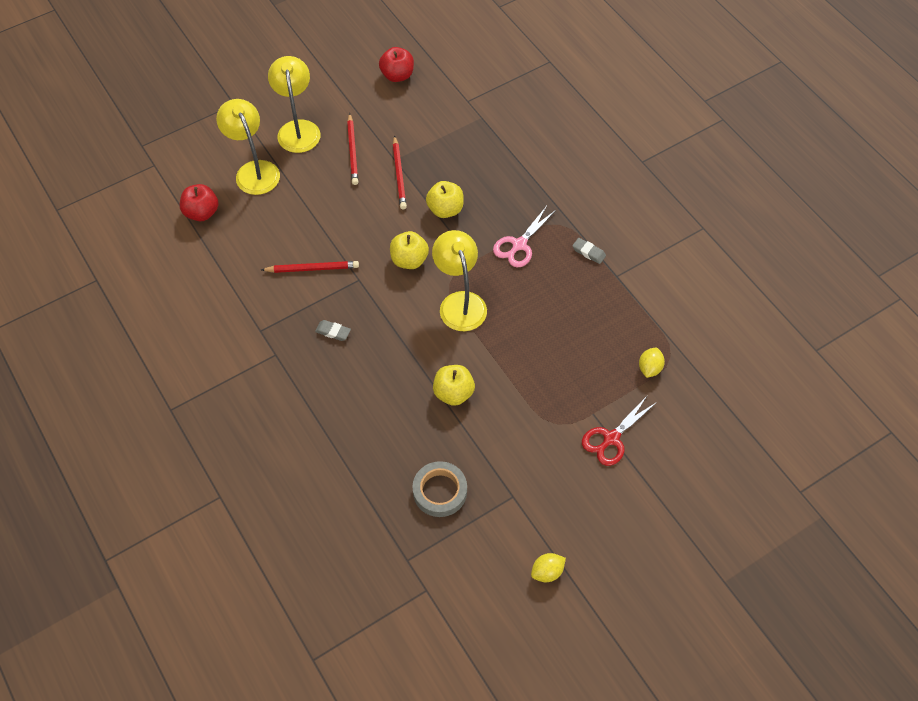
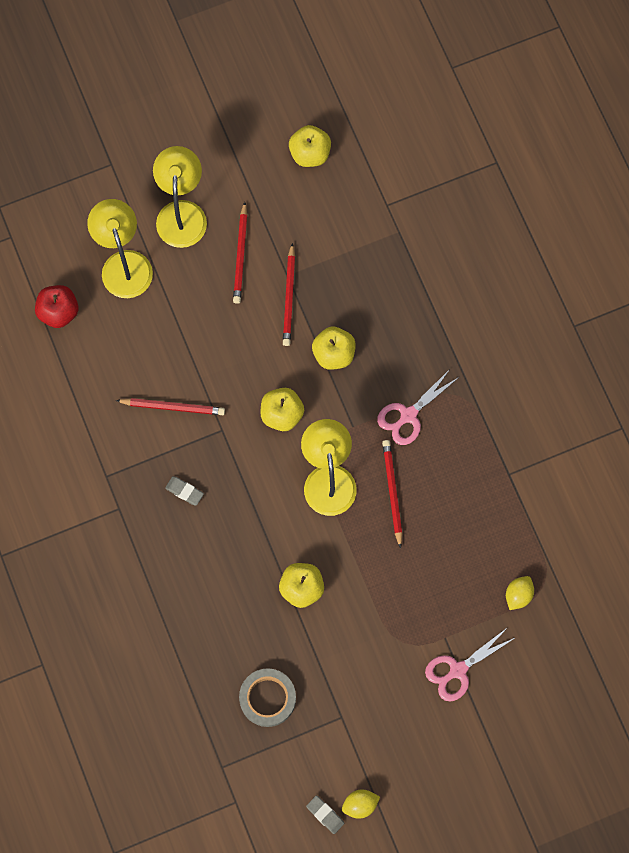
camera: 10 degrees right, 15 degrees up
(397, 75) = (310, 154): red apple -> yellow apple
(518, 305) = (392, 492): none -> red pencil
(588, 252) = (484, 438): grey eraser -> grey eraser (325, 815)
(611, 438) = (458, 670): red scissors -> pink scissors

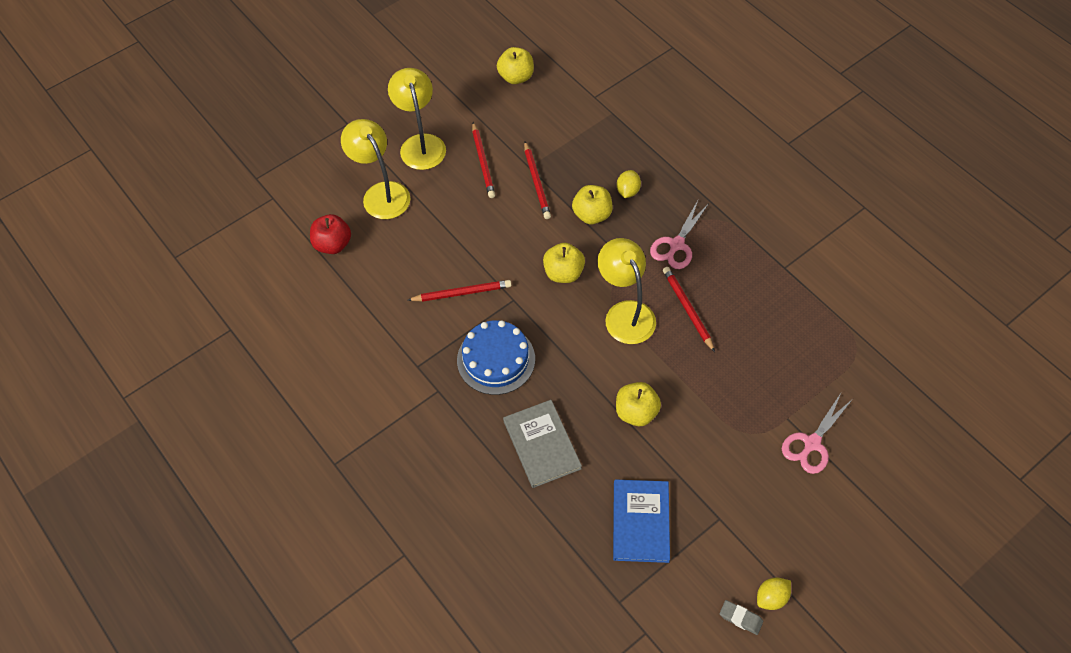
camera: 15 degrees left, 15 degrees down
(184, 491) = (496, 359): grey eraser -> blue cake
(201, 594) = (542, 444): none -> grey book
(267, 698) = (641, 522): grey tape -> blue book
(518, 595) = (837, 363): yellow lemon -> yellow lemon (627, 191)

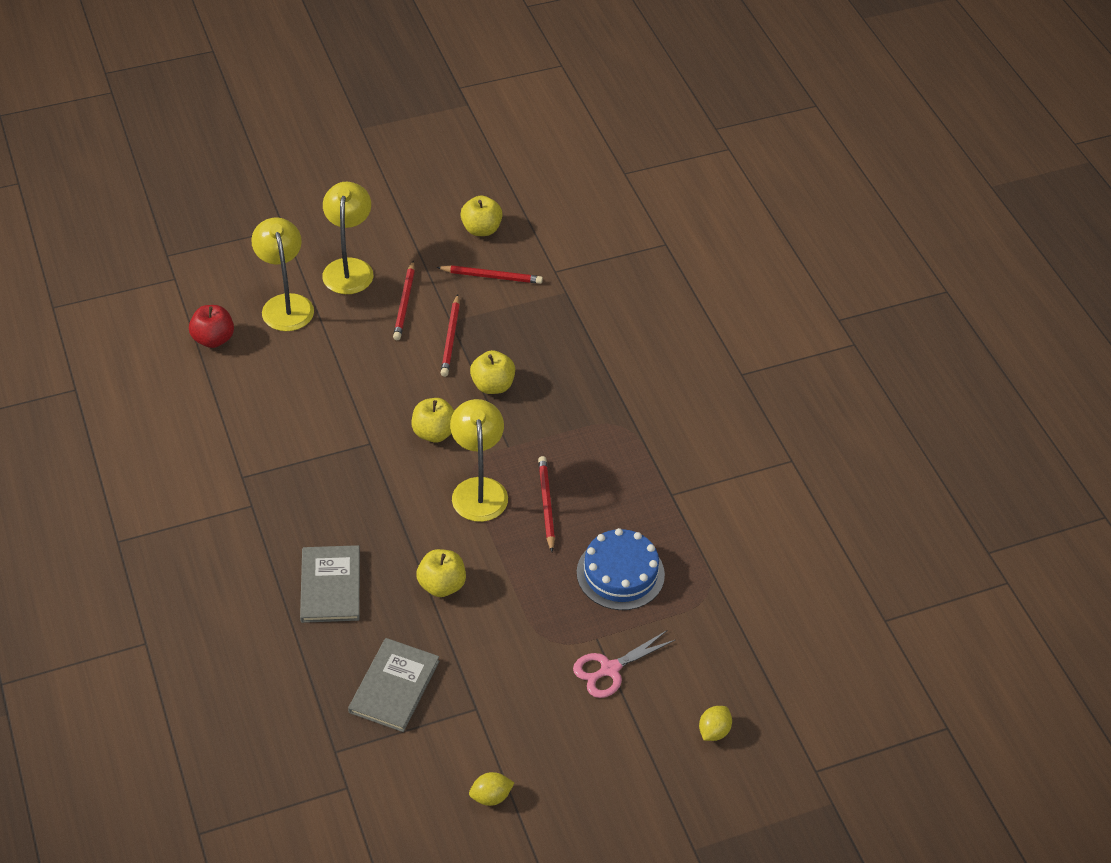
camera: 15 degrees right, 10 degrees down
(462, 293) = (320, 422): red pencil -> red pencil (491, 276)
(496, 359) = (324, 494): blue cake -> blue cake (620, 573)
(627, 191) = (542, 373): yellow lemon -> yellow lemon (714, 731)
(641, 522) = (394, 686): blue book -> grey book
(676, 245) = (567, 439): pink scissors -> none
(740, 618) = (449, 805): grey eraser -> none

